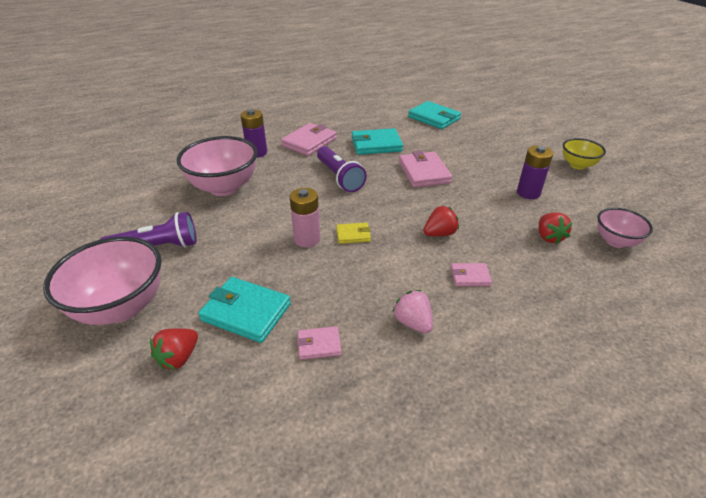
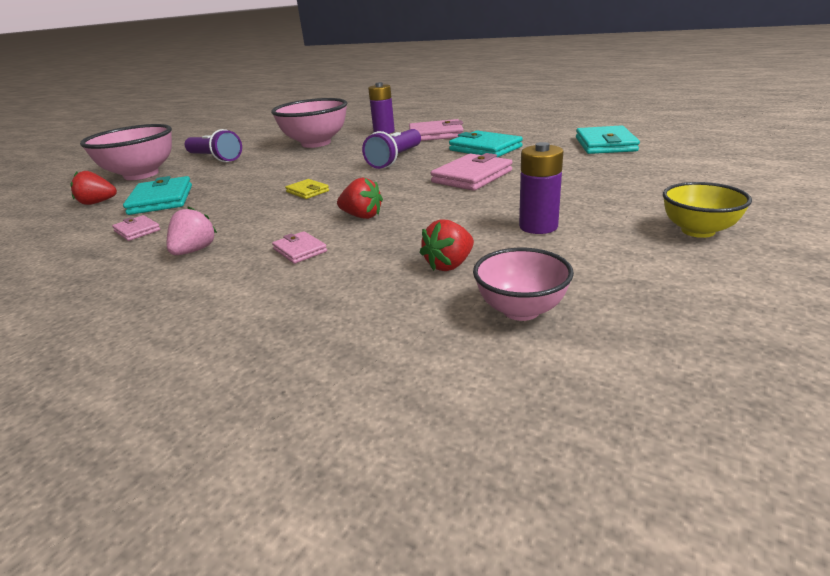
camera: 55 degrees right, 10 degrees down
(307, 239) = (279, 182): pink battery -> none

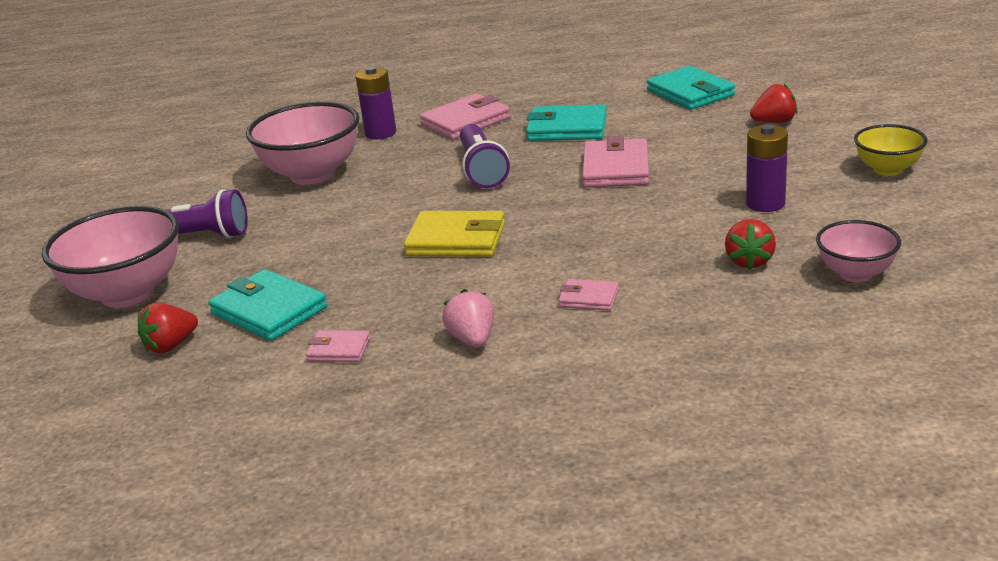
camera: 35 degrees left, 0 degrees up
(307, 191) = (456, 240): yellow wallet -> yellow wallet, size x1.86
(362, 216) = (582, 246): red strawberry -> red strawberry (774, 122)

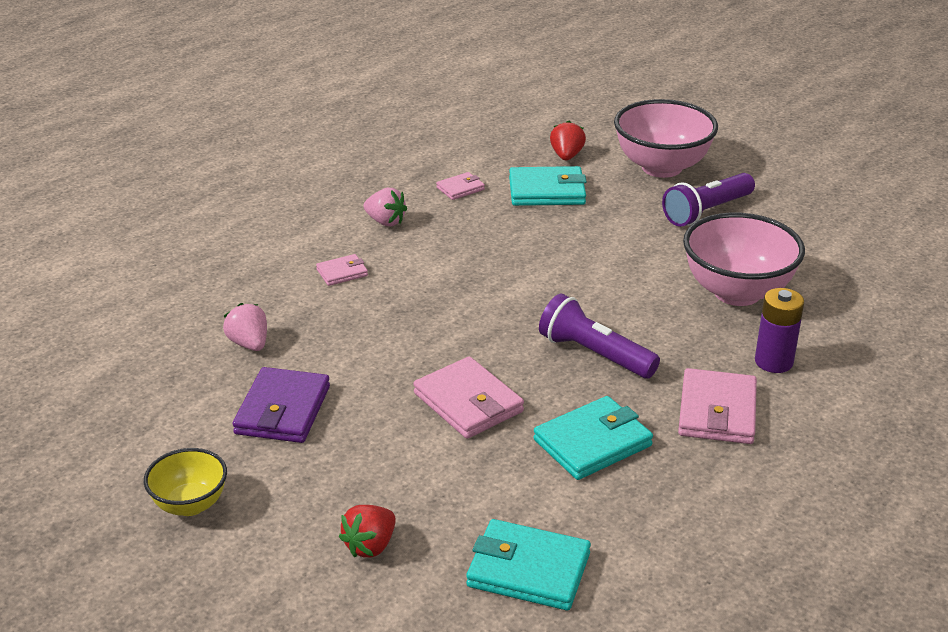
camera: 135 degrees right, 5 degrees up
(456, 240) = (504, 280): yellow wallet -> none
(749, 261) = (249, 344): red strawberry -> pink strawberry
(765, 203) = (283, 410): purple battery -> purple wallet
(855, 274) = (156, 362): pink bowl -> none

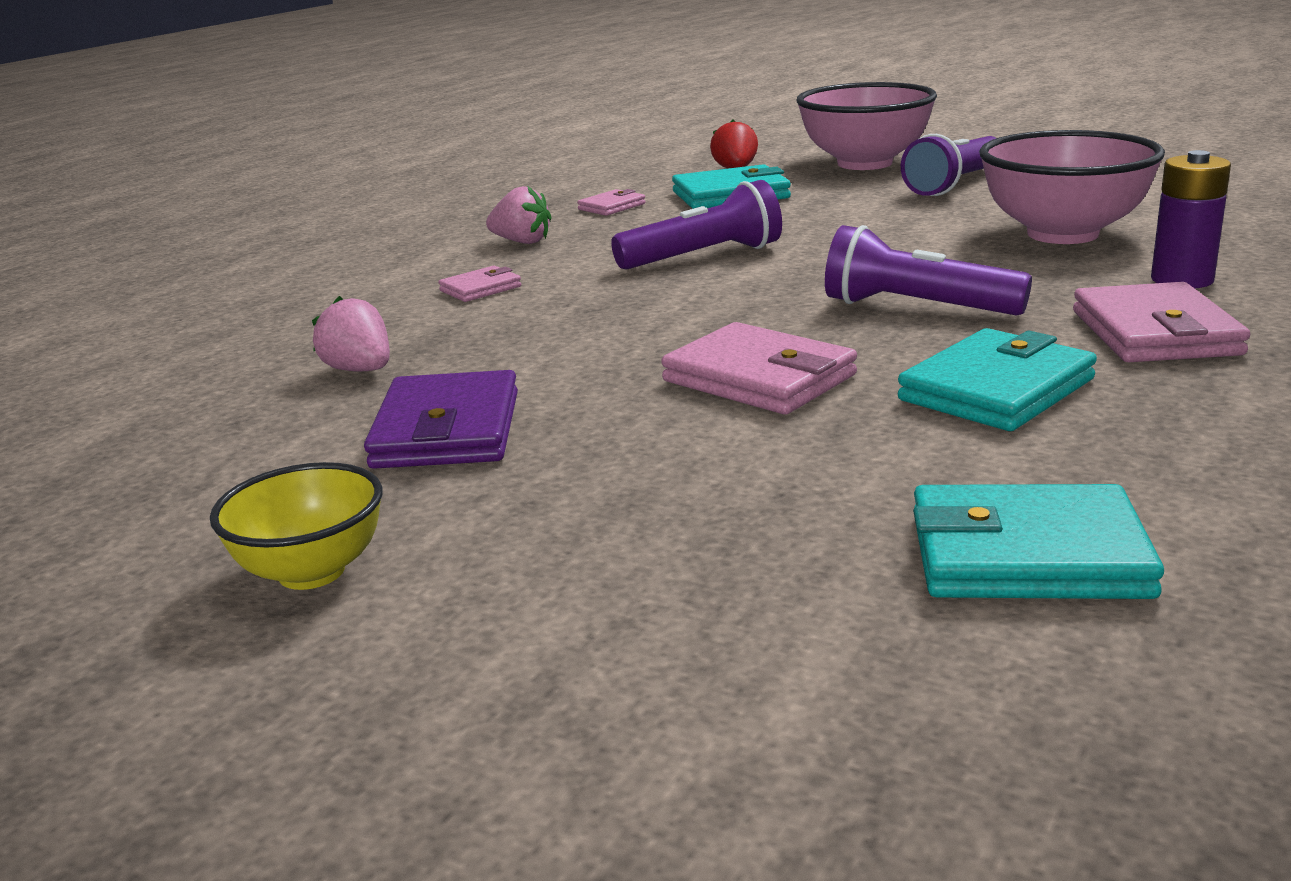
camera: 10 degrees left, 10 degrees down
(370, 546) = (700, 571): red strawberry -> none
(493, 267) = (703, 257): none -> purple flashlight

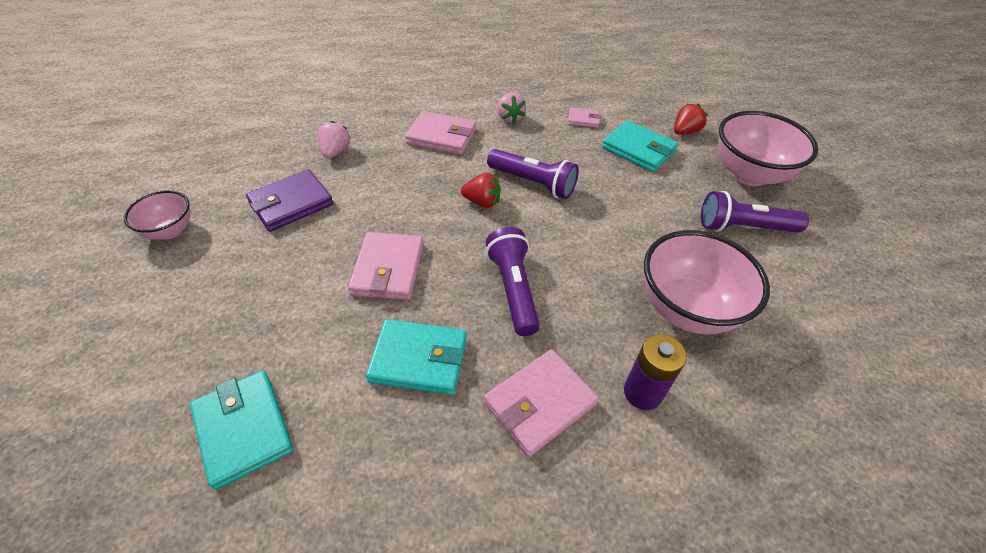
camera: 50 degrees right, 25 degrees up
(311, 572) = (170, 231): yellow bowl -> pink bowl
(480, 289) = (441, 136): pink wallet -> pink wallet, size x1.86
(695, 292) = (482, 202): none -> red strawberry

